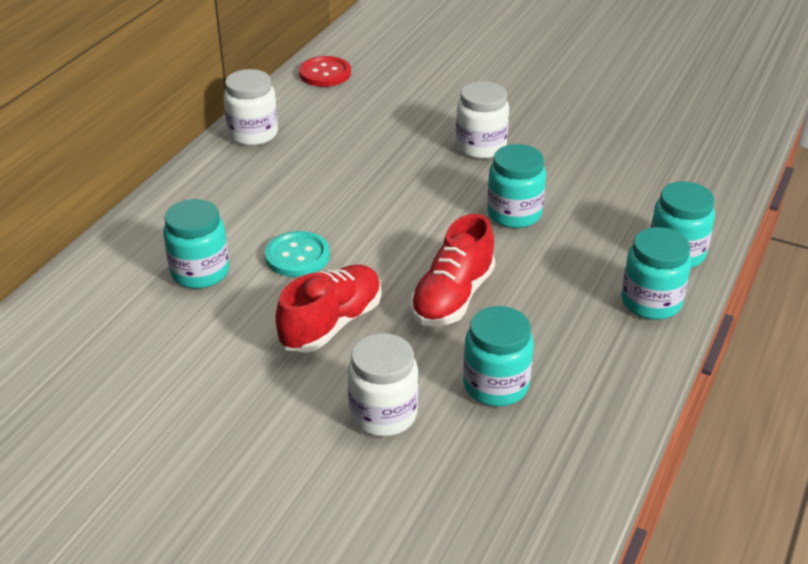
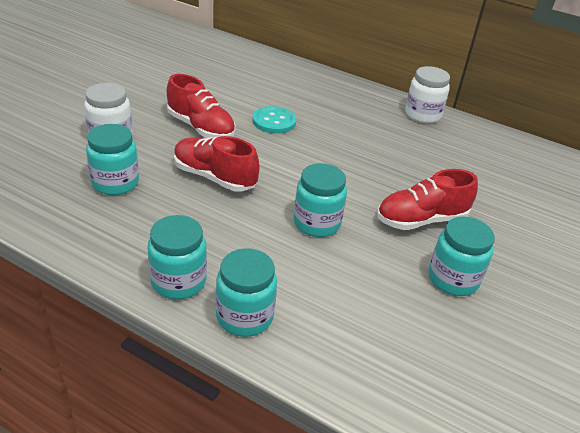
camera: 90 degrees right, 0 degrees up
(200, 272) = (263, 89): turquoise jar -> turquoise jar (453, 279)
(325, 73) = (523, 151): red button -> none
(481, 147) = (421, 220): white jar -> red shoe

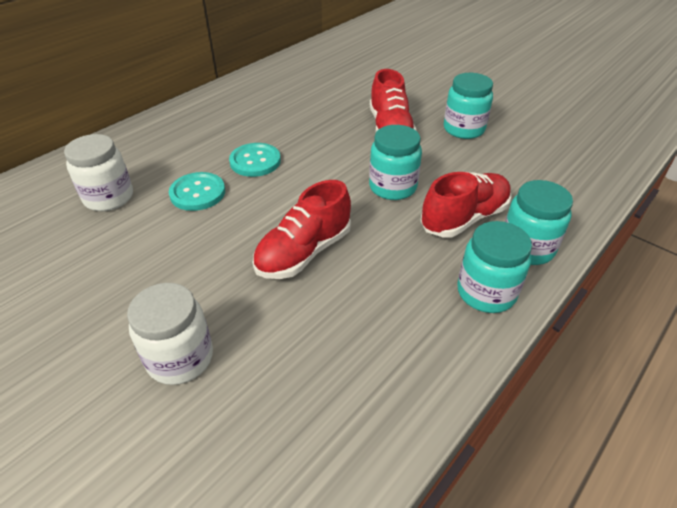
camera: 75 degrees left, 5 degrees up
(115, 183) = (299, 350): turquoise jar -> none
(201, 128) = (188, 257): red shoe -> red shoe (464, 218)
(326, 142) = (255, 161): none -> turquoise button
(422, 115) = (223, 96): white jar -> white jar (109, 197)

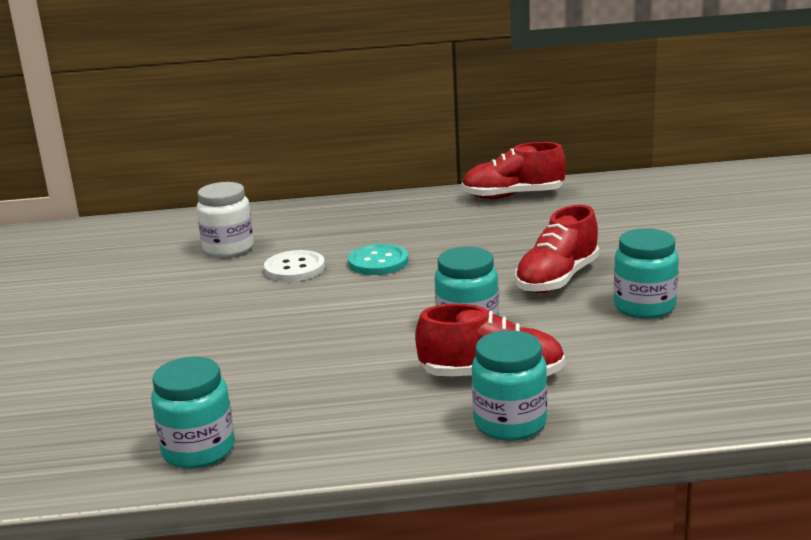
camera: 45 degrees right, 20 degrees down
(180, 358) = (125, 362): white jar -> none
(197, 193) = (294, 268): turquoise button -> white button
(304, 252) = (306, 340): red shoe -> red shoe (513, 196)
(486, 292) = (405, 433): turquoise jar -> turquoise jar (198, 450)

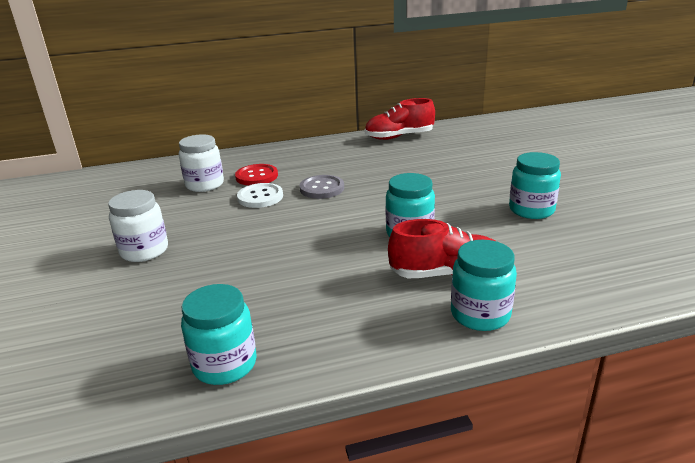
camera: 10 degrees left, 5 degrees up
(136, 325) = (144, 251): none -> white jar
(298, 241) = (257, 176): none -> red button
(378, 262) = (322, 188): turquoise button -> grey button
(557, 279) = (458, 193): red shoe -> none

